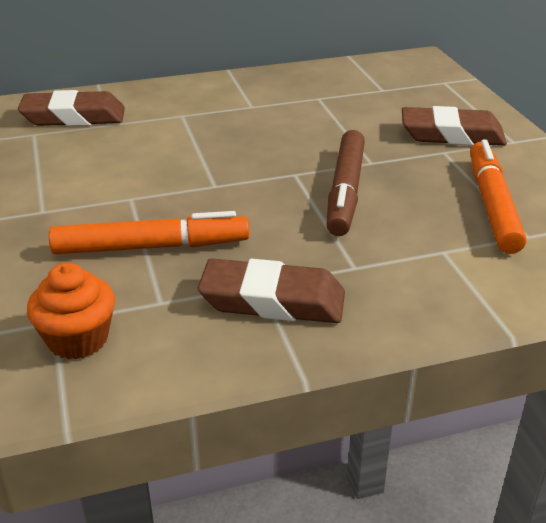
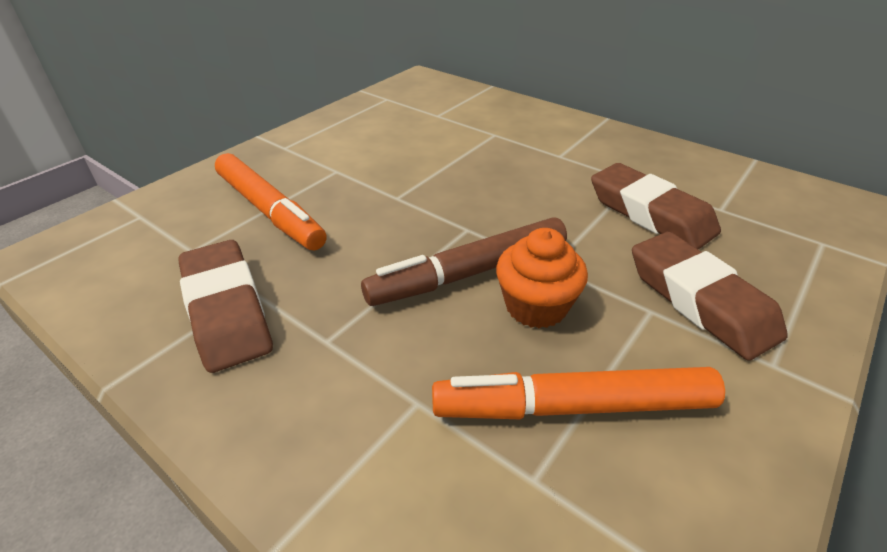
camera: 55 degrees right, 5 degrees up
(74, 117) = (429, 99): brown eraser -> brown eraser (650, 214)
(78, 339) = (119, 236): orange cupcake -> orange cupcake (536, 306)
(492, 205) = (573, 407): orange marker -> orange marker turned 150 degrees counterclockwise

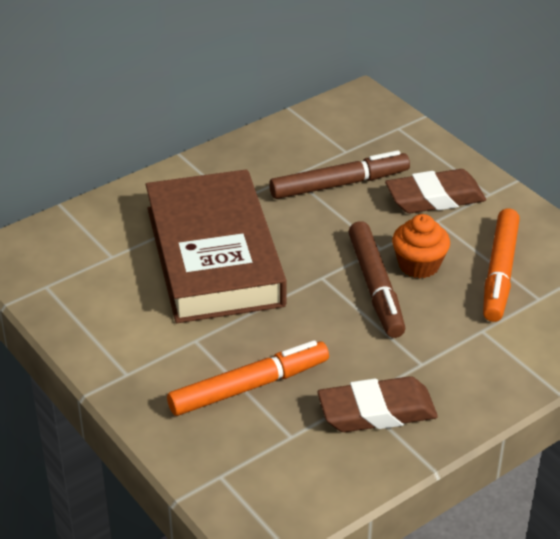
camera: 75 degrees left, 0 degrees up
(465, 159) = (214, 256): none -> brown book
(650, 214) = (339, 184): brown eraser -> brown marker

